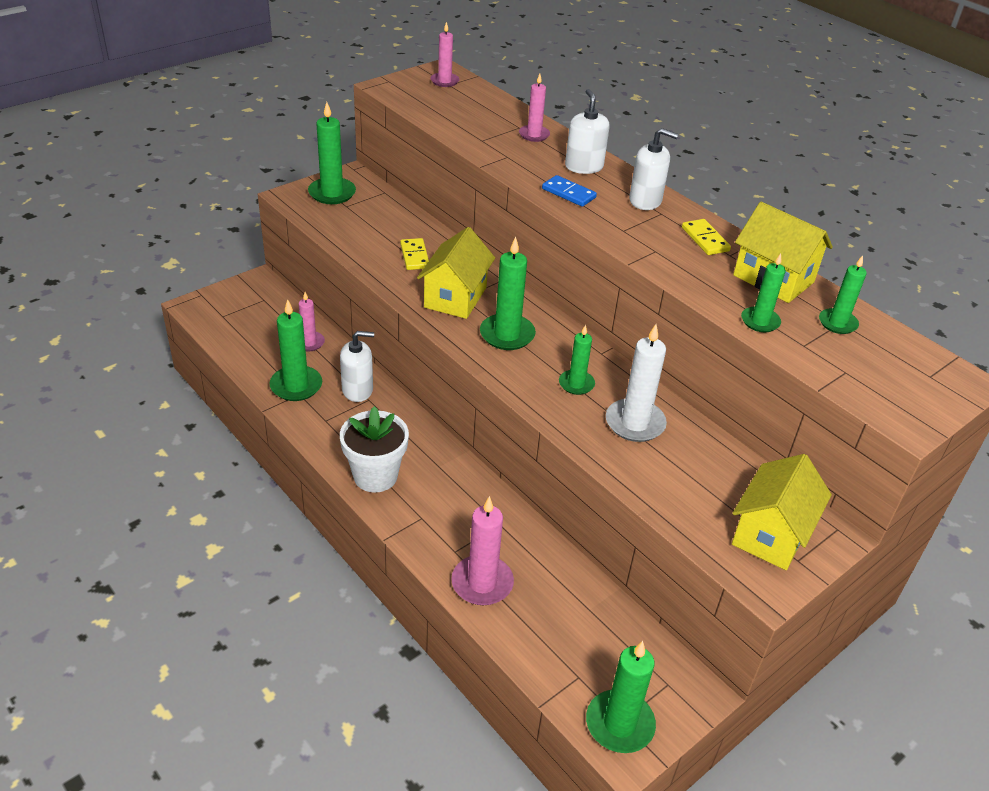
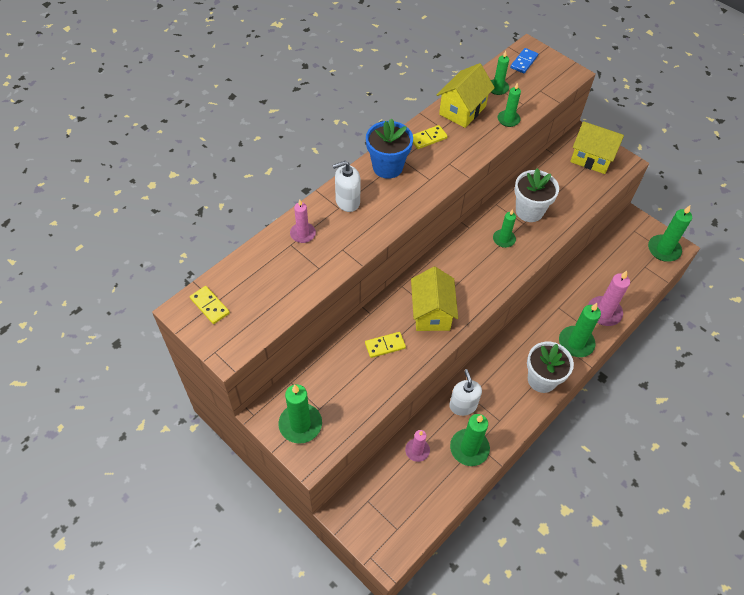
camera: 95 degrees left, 15 degrees up
(444, 81) = (209, 306): pink candle -> yellow domino
(455, 297) = (431, 313): yellow house -> yellow house turned 75 degrees clockwise
(507, 334) = (465, 278): green candle -> green candle (576, 343)
(568, 193) = (389, 209): blue domino -> blue domino (524, 62)
(635, 423) = (529, 211): white candle -> white flower pot
(645, 201) = (387, 167): white soap dispenser -> blue flower pot

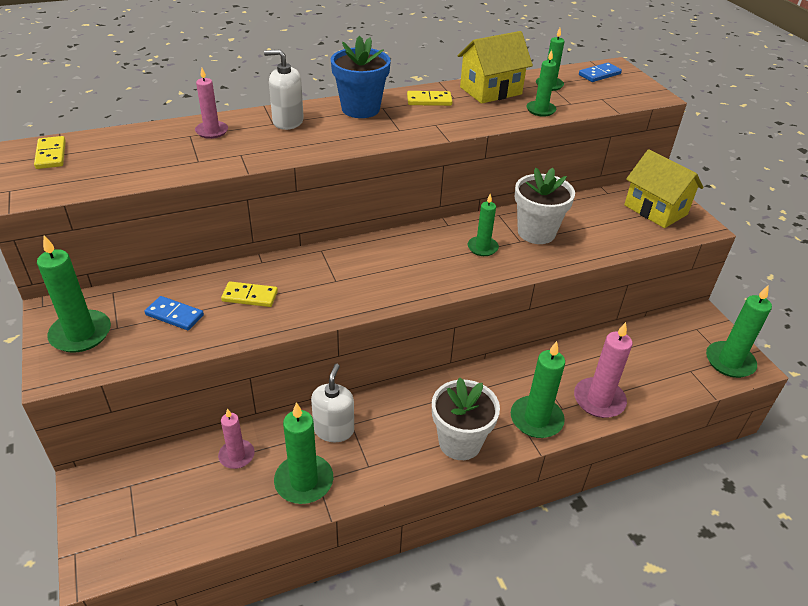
camera: 25 degrees right, 15 degrees down
(348, 382) = (174, 315): none -> blue domino
(431, 313) = (334, 285): yellow house -> none

